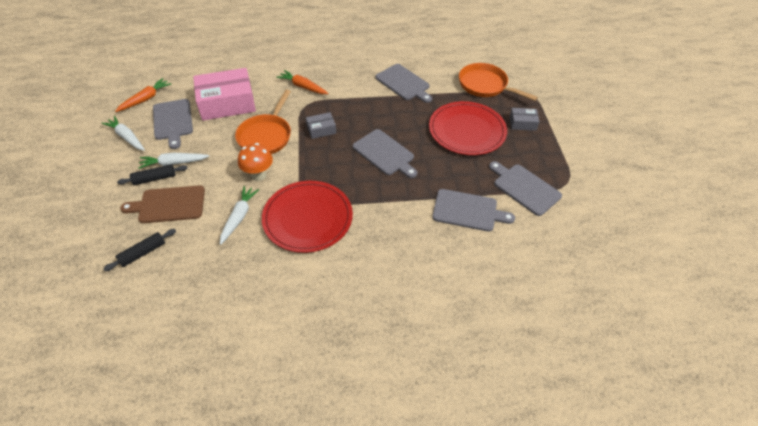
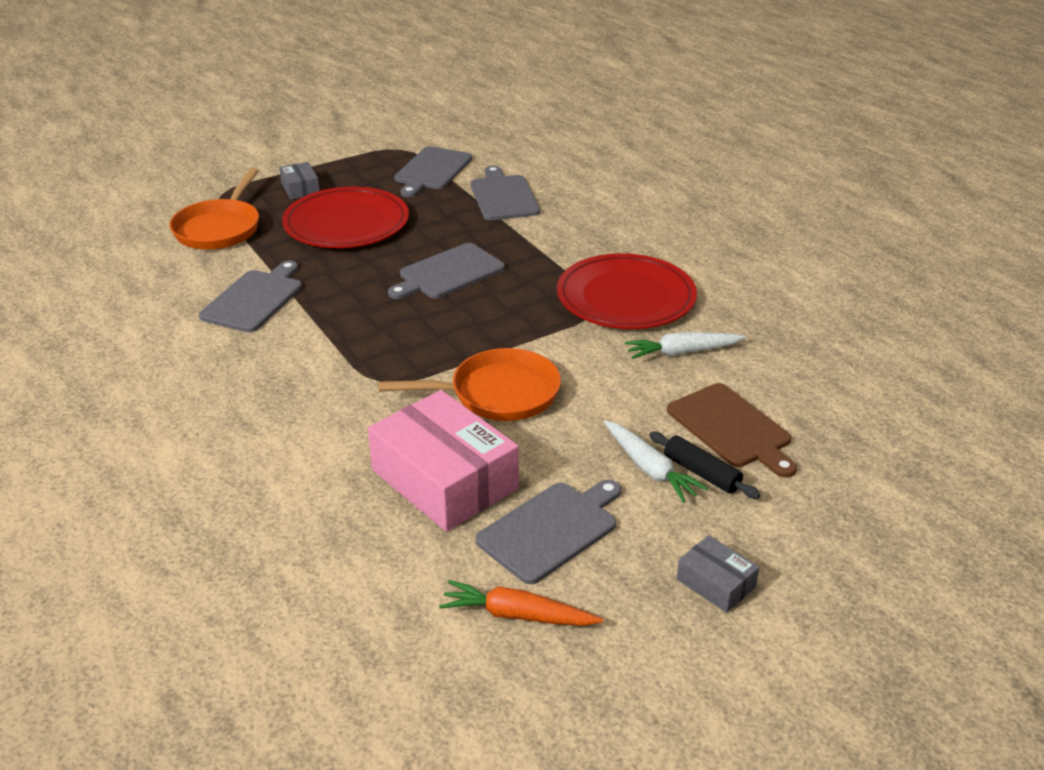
camera: 115 degrees left, 15 degrees down
(127, 137) = (647, 571): white carrot -> none
(143, 253) = (829, 409): black rolling pin -> none
(258, 175) = (590, 366): orange mushroom -> none
(303, 87) = (330, 403): orange carrot -> none
(321, 130) = (438, 343): grey box -> grey box (716, 583)
(385, 153) = (448, 273): grey cutting board -> grey cutting board turned 150 degrees counterclockwise

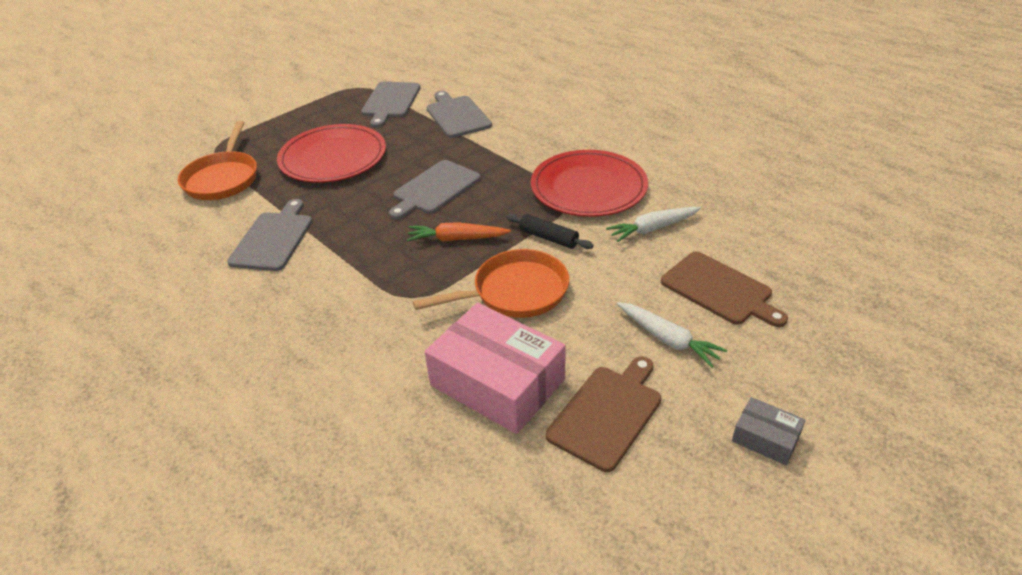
camera: 10 degrees left, 5 degrees up
(300, 188) = (283, 133): grey box -> none
(517, 615) = (609, 506): orange carrot -> orange carrot (456, 239)
(551, 529) = (607, 413): grey cutting board -> brown cutting board
(701, 473) = (711, 335): black rolling pin -> black rolling pin (548, 238)

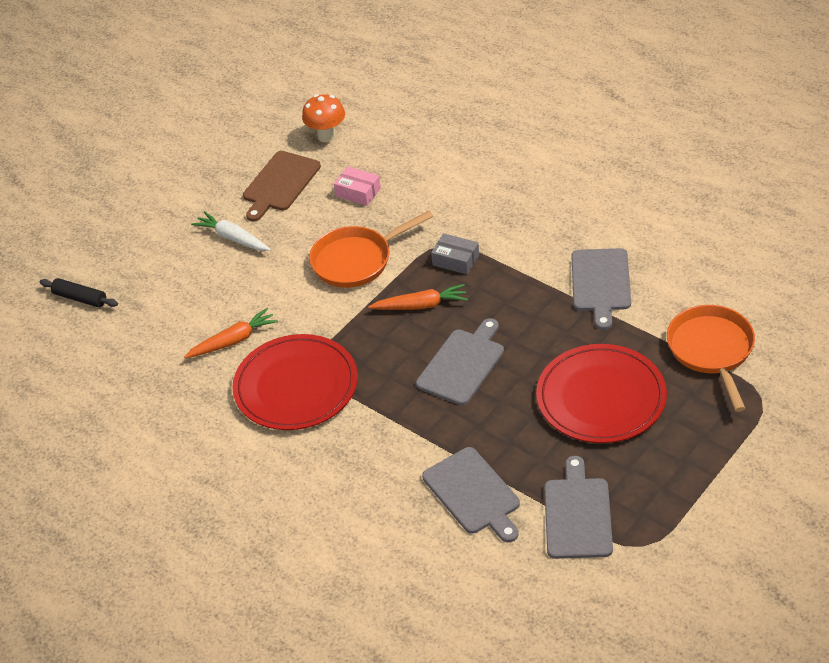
camera: 175 degrees right, 5 degrees up
(497, 382) = (358, 192): pink box -> pink box, size x0.47
(530, 495) = (327, 136): none -> orange mushroom
(548, 238) = (333, 317): black rolling pin -> black rolling pin (80, 298)
(653, 228) = (233, 340): white carrot -> orange carrot
(719, 290) = (184, 284): brown cutting board -> none
(765, 438) = (178, 184): grey box -> grey box (455, 260)

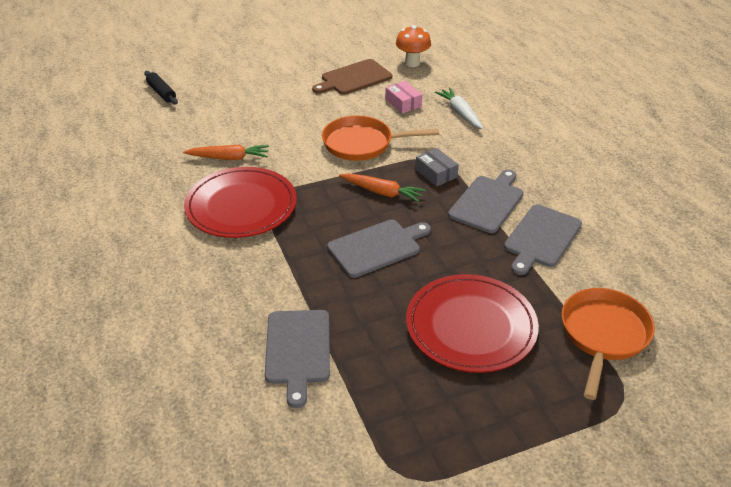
camera: 25 degrees right, 5 degrees down
(233, 238) = (291, 97): white carrot -> white carrot (460, 113)
(577, 514) = (370, 415): grey cutting board -> grey cutting board (488, 202)

